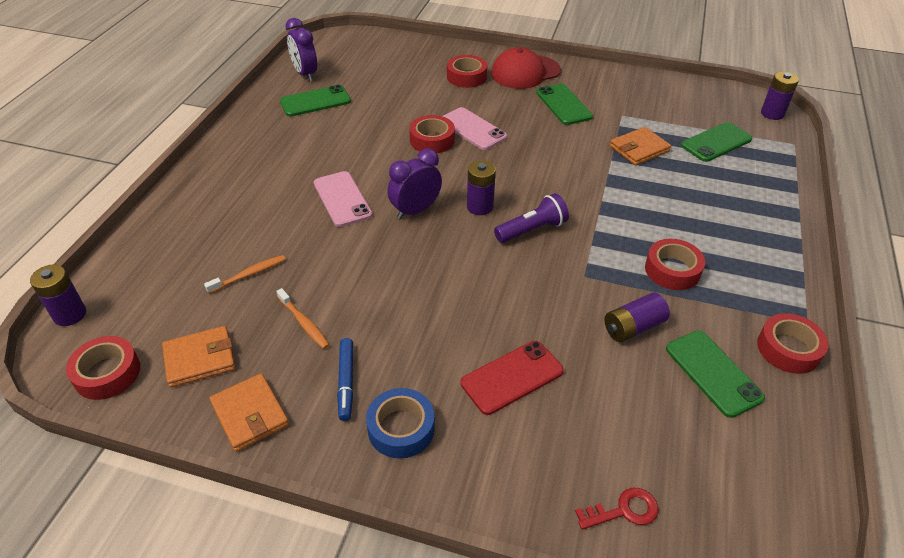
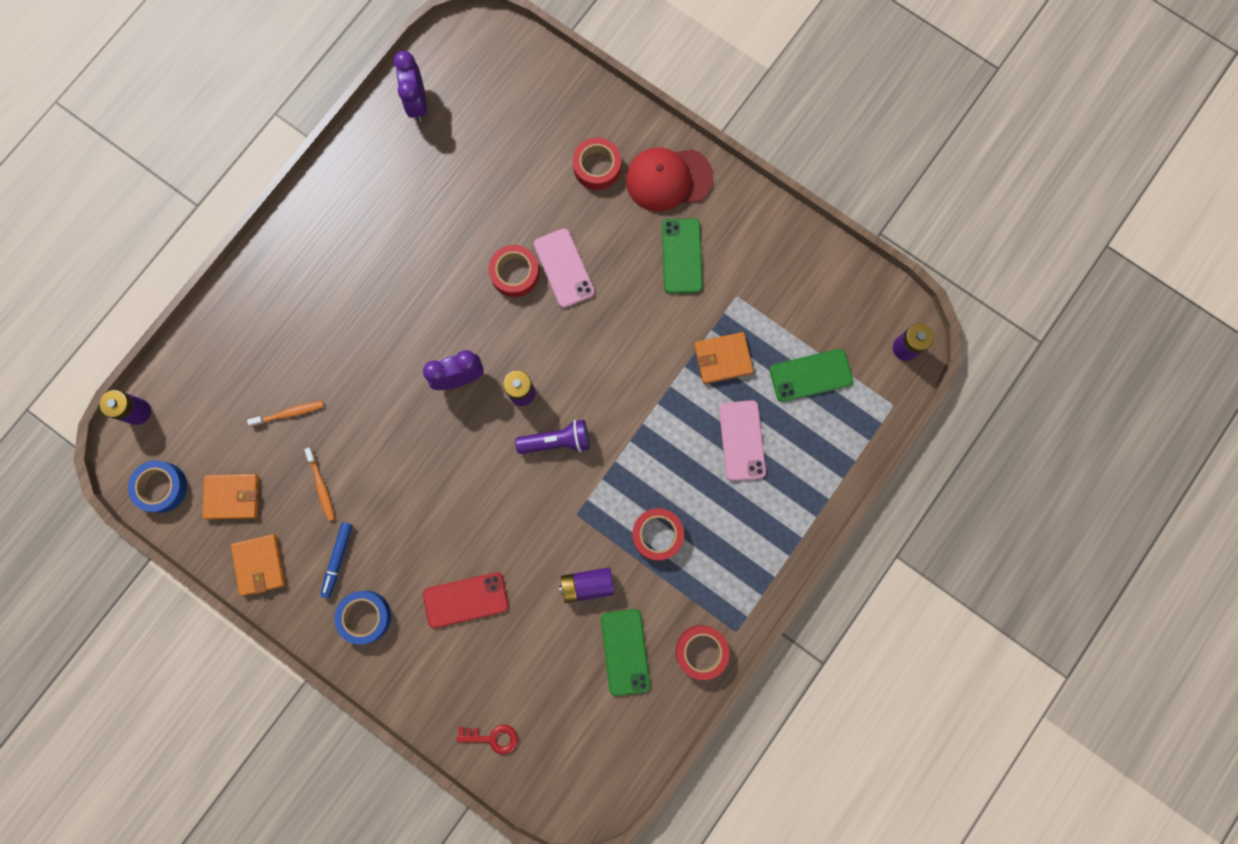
camera: 20 degrees right, 35 degrees up
(107, 373) = (161, 487): red tape -> blue tape
(315, 101) = (414, 163): green phone -> none
(342, 199) = (396, 338): pink phone -> pink phone (742, 440)

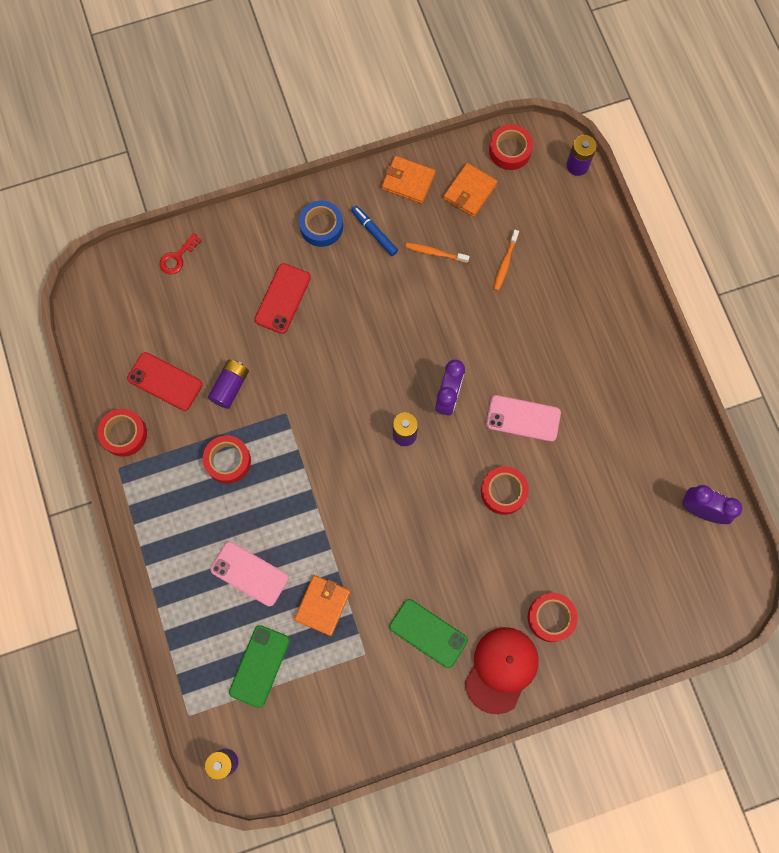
camera: 125 degrees right, 5 degrees down
(161, 487) = (510, 150): blue tape -> red tape
(556, 441) = (349, 435): purple flashlight -> none
(564, 268) = (482, 532): pink phone -> pink phone (523, 418)
(625, 652) = (165, 381): green phone -> red phone

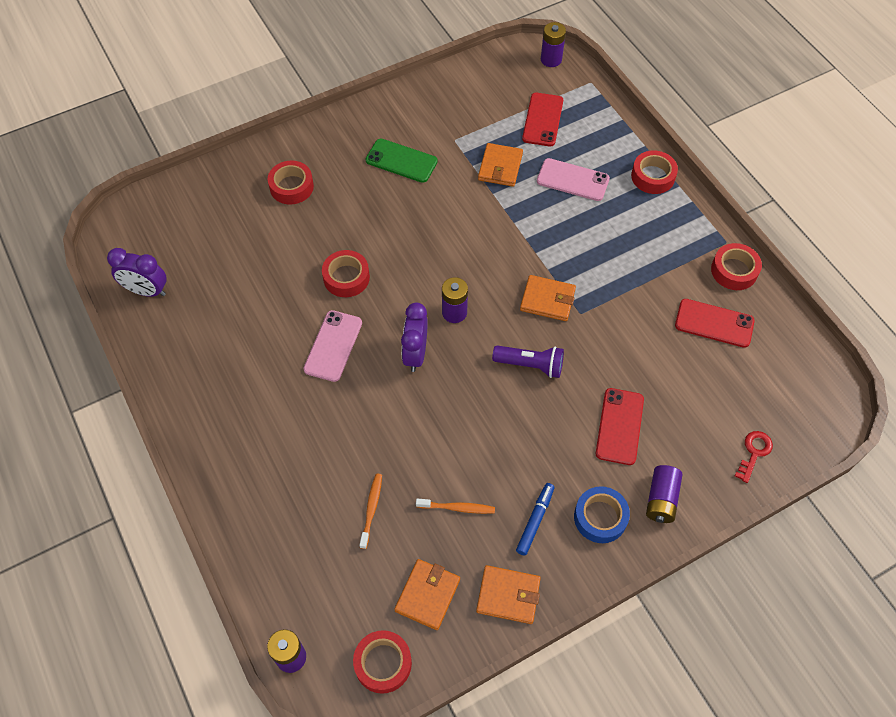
camera: 170 degrees right, 15 degrees down
(228, 461) = (624, 263): red tape -> red tape (653, 176)
(230, 387) = (645, 329): purple battery -> purple battery (661, 499)
(259, 666) = (542, 120): green phone -> red phone
(313, 433) = (547, 300): none -> orange wallet
(345, 368) = (530, 365): none -> purple flashlight
(374, 232) = (535, 520): blue marker -> blue marker turned 105 degrees counterclockwise
(501, 669) = (333, 145): red cap -> none
(523, 418) = (333, 346): pink phone -> pink phone turned 75 degrees counterclockwise

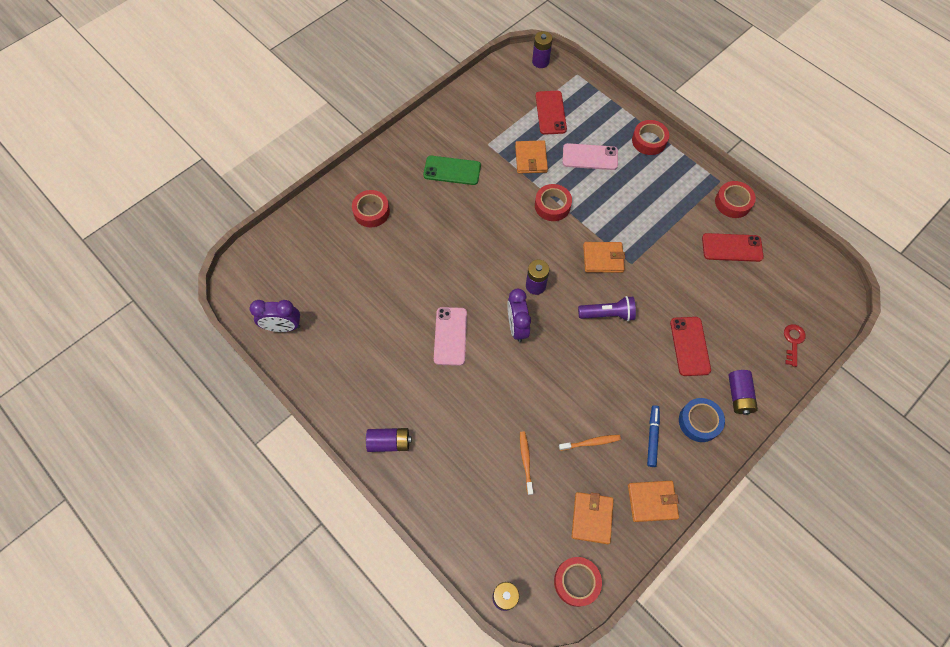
camera: 15 degrees left, 5 degrees up
(220, 447) = (389, 442): none -> purple battery
(346, 277) = (441, 277): red tape -> red tape (552, 206)

